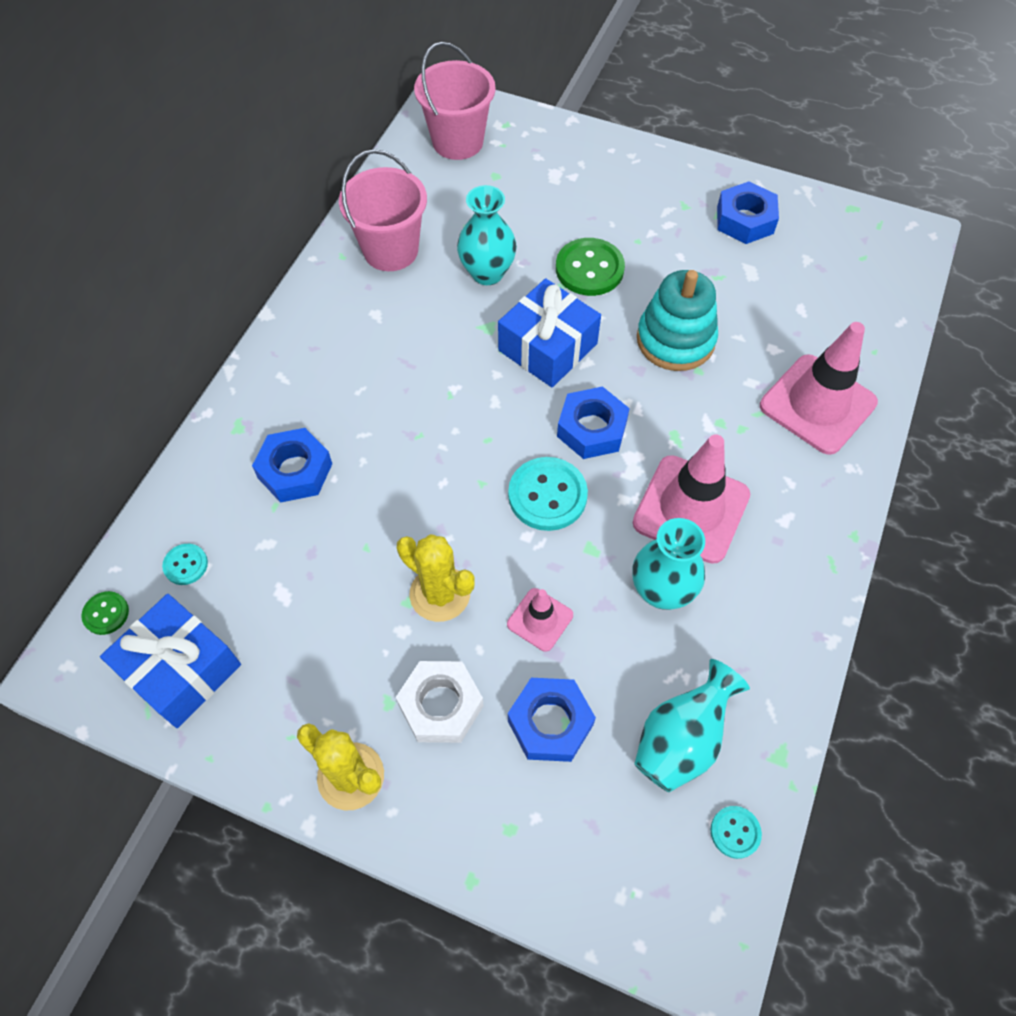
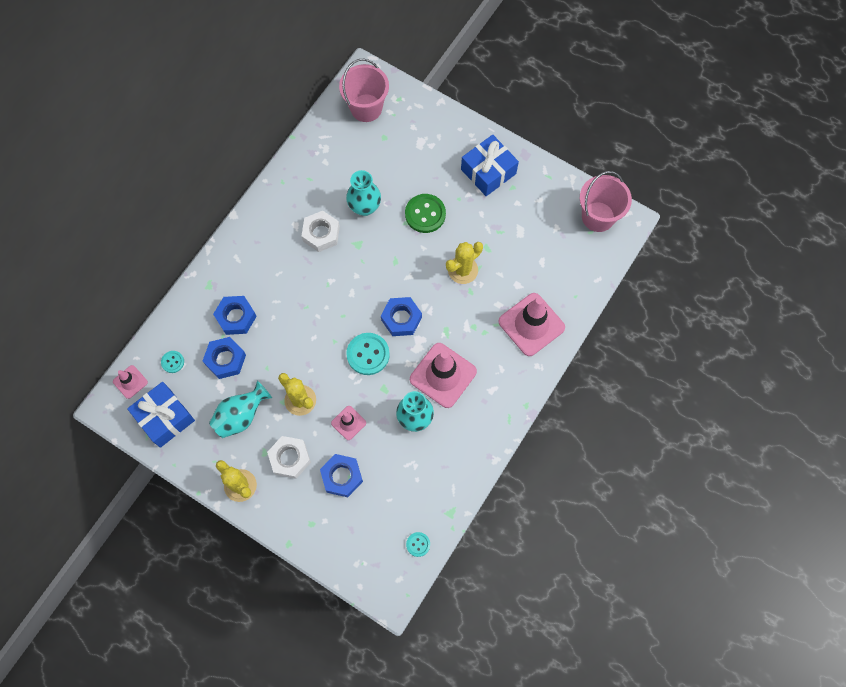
camera: 10 degrees right, 10 degrees up
(106, 613) = (130, 382): green button -> pink traffic cone
(390, 250) = (311, 182): pink bucket -> pink bucket (598, 216)
(422, 321) = (321, 234): none -> white nut
(547, 347) = (389, 263): blue gift -> blue gift (488, 171)
(675, 340) = (463, 270): turquoise stacking toy -> yellow cactus
(681, 740) = (404, 496): turquoise vase -> turquoise vase (241, 416)
(745, 220) = (527, 194): blue nut -> blue nut (225, 359)

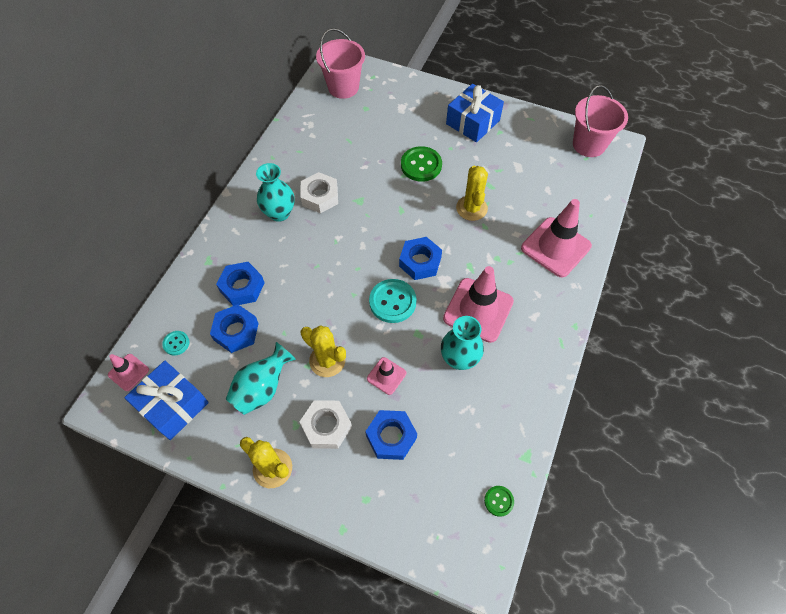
camera: 10 degrees left, 10 degrees down
(365, 207) = (359, 167): turquoise vase -> turquoise vase (279, 213)
(418, 544) = (498, 501): turquoise button -> green button
(463, 270) = (471, 208): yellow cactus -> yellow cactus turned 45 degrees counterclockwise

